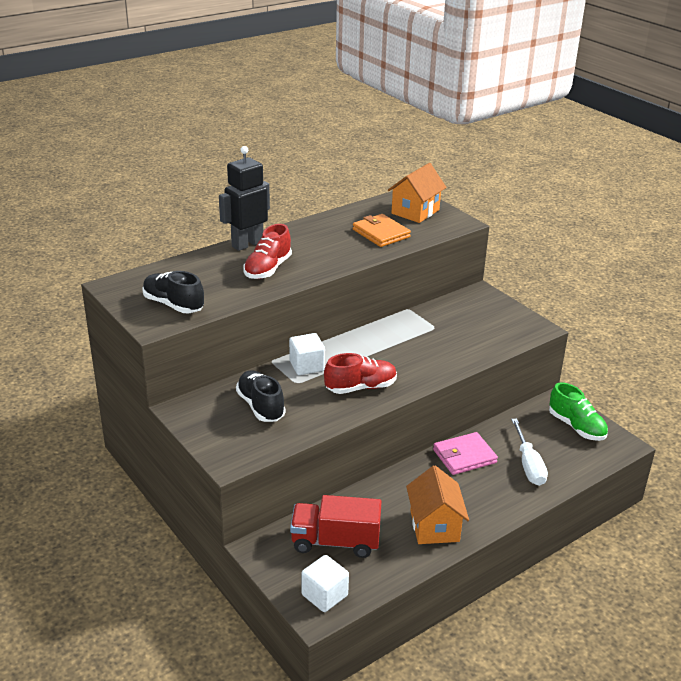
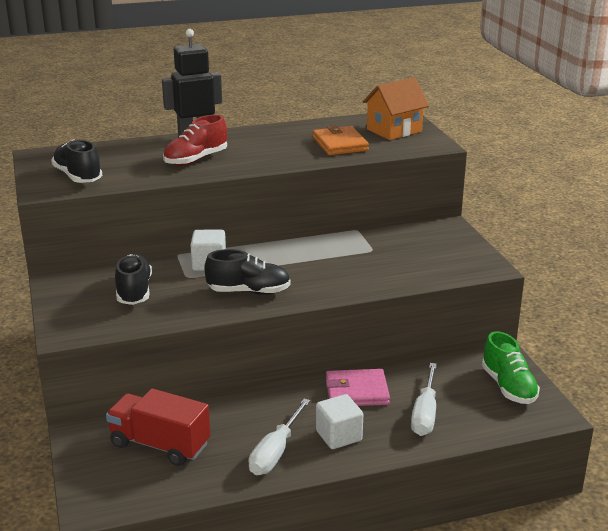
camera: 20 degrees right, 5 degrees down
(324, 595) = (112, 492): white cube -> white cube (338, 436)
(361, 387) = (249, 291): red shoe -> black shoe
(434, 526) = (275, 452): orange house -> white screwdriver

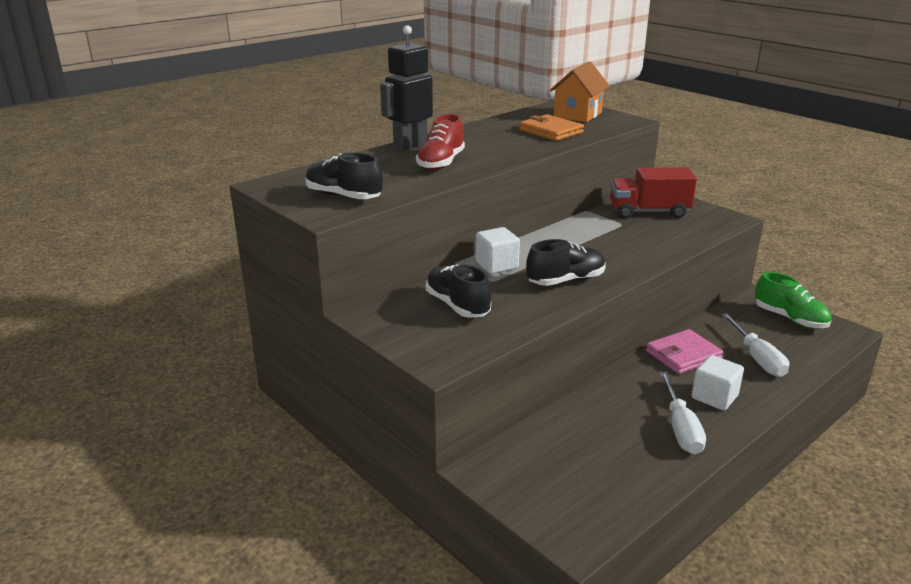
camera: 25 degrees left, 0 degrees up
(160, 445) = (571, 455): red truck -> red truck (648, 212)

